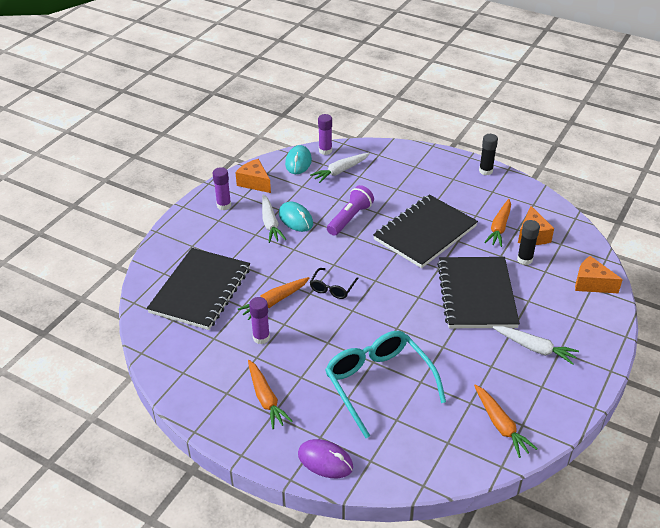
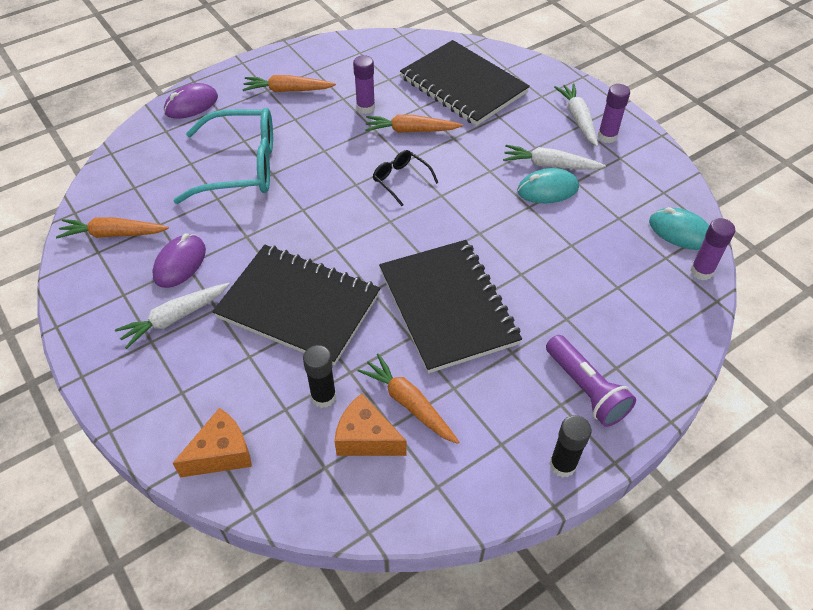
camera: 115 degrees right, 10 degrees up
(254, 183) = (645, 175): orange cheese -> none
(274, 301) = (411, 130): orange carrot -> orange carrot turned 75 degrees counterclockwise
(340, 171) = (639, 270): white carrot -> white carrot (578, 119)
(350, 218) = (522, 241): purple flashlight -> purple flashlight (586, 389)
(493, 370) = (180, 263): none -> purple mouse

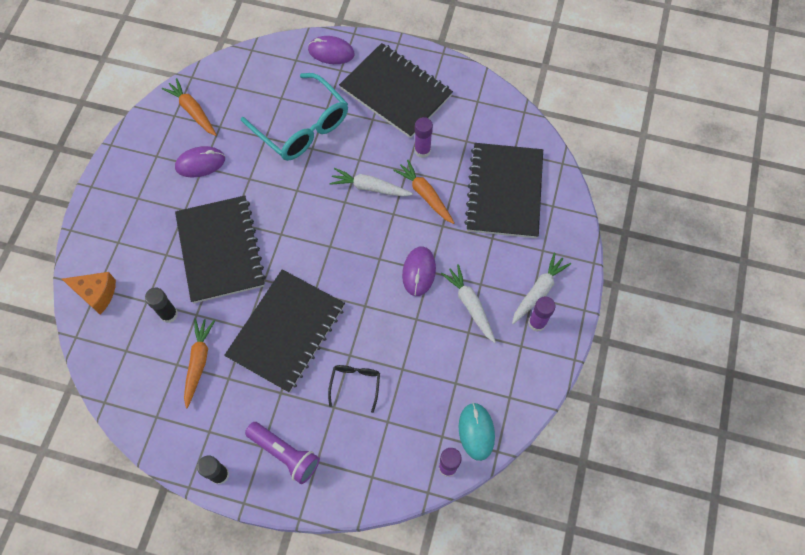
camera: 50 degrees right, 15 degrees up
(175, 318) = (161, 195): white carrot -> white carrot (370, 187)
(287, 90) = (396, 92): orange carrot -> black notebook
(366, 438) = (159, 357): orange cheese -> none
(401, 180) = (372, 225): black glasses -> black glasses (355, 384)
(483, 177) = (419, 272): none -> purple mouse
(547, 189) = (443, 319): turquoise mouse -> none
(586, 389) = (285, 454): purple flashlight -> purple flashlight turned 75 degrees counterclockwise

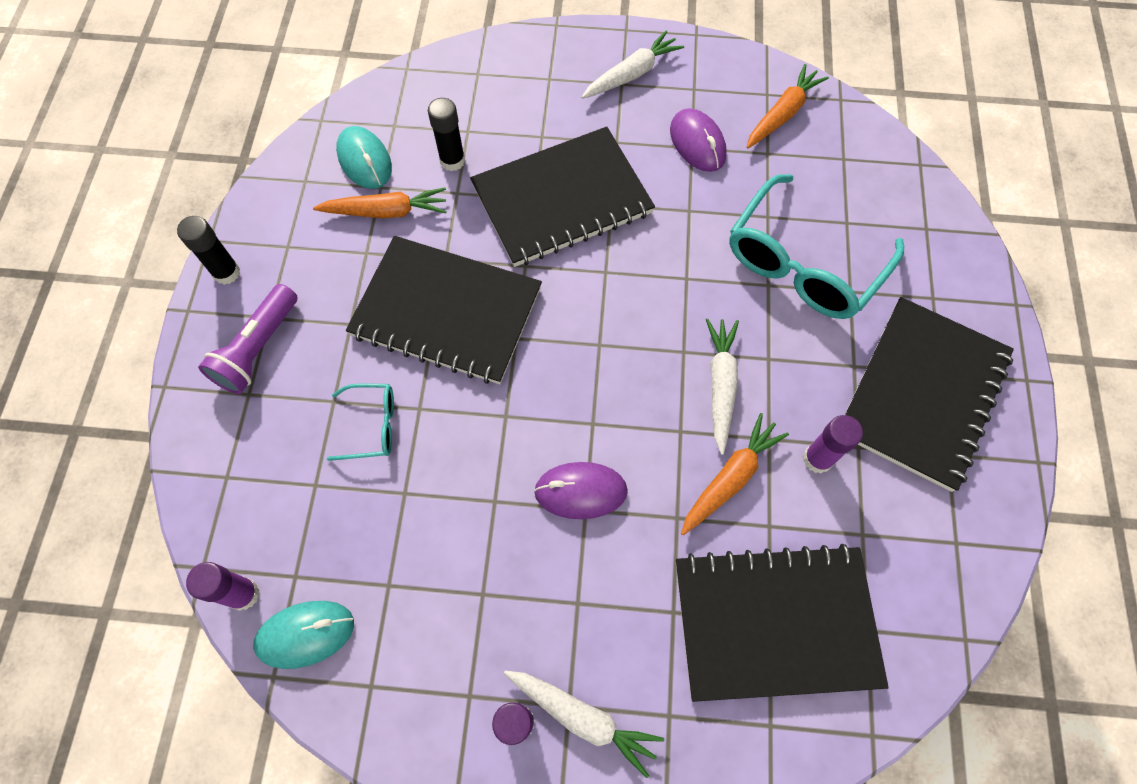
camera: 80 degrees right, 0 degrees up
(96, 294) = (470, 74): orange cheese -> none
(151, 373) = (365, 160): none -> turquoise mouse
(331, 52) = (963, 277): purple mouse -> none
(355, 384) = (371, 426): black glasses -> turquoise glasses
(470, 305) = (534, 590): white carrot -> white carrot (632, 74)

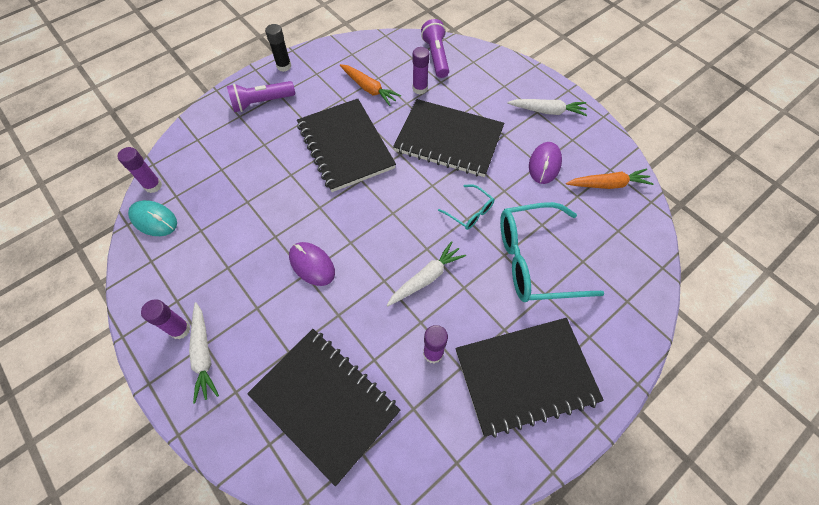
camera: 45 degrees right, 5 degrees down
(365, 160) = (384, 63): turquoise mouse -> none
(371, 426) = (266, 165): turquoise glasses -> turquoise glasses (469, 212)
(423, 101) = (436, 56): none -> purple flashlight
(452, 161) = (420, 89): black glue stick -> purple glue stick
(730, 478) = (382, 321): orange carrot -> none

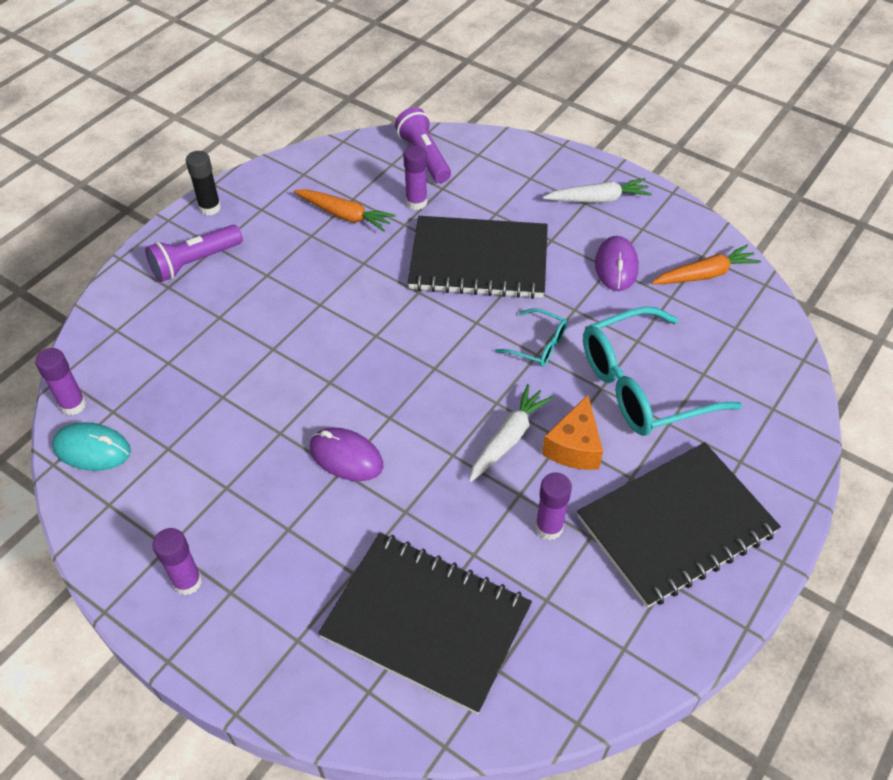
camera: 15 degrees left, 10 degrees down
(203, 354) = (234, 605): white carrot -> none
(345, 146) = (338, 296): black notebook -> none
(470, 296) = (574, 447): none -> orange cheese

